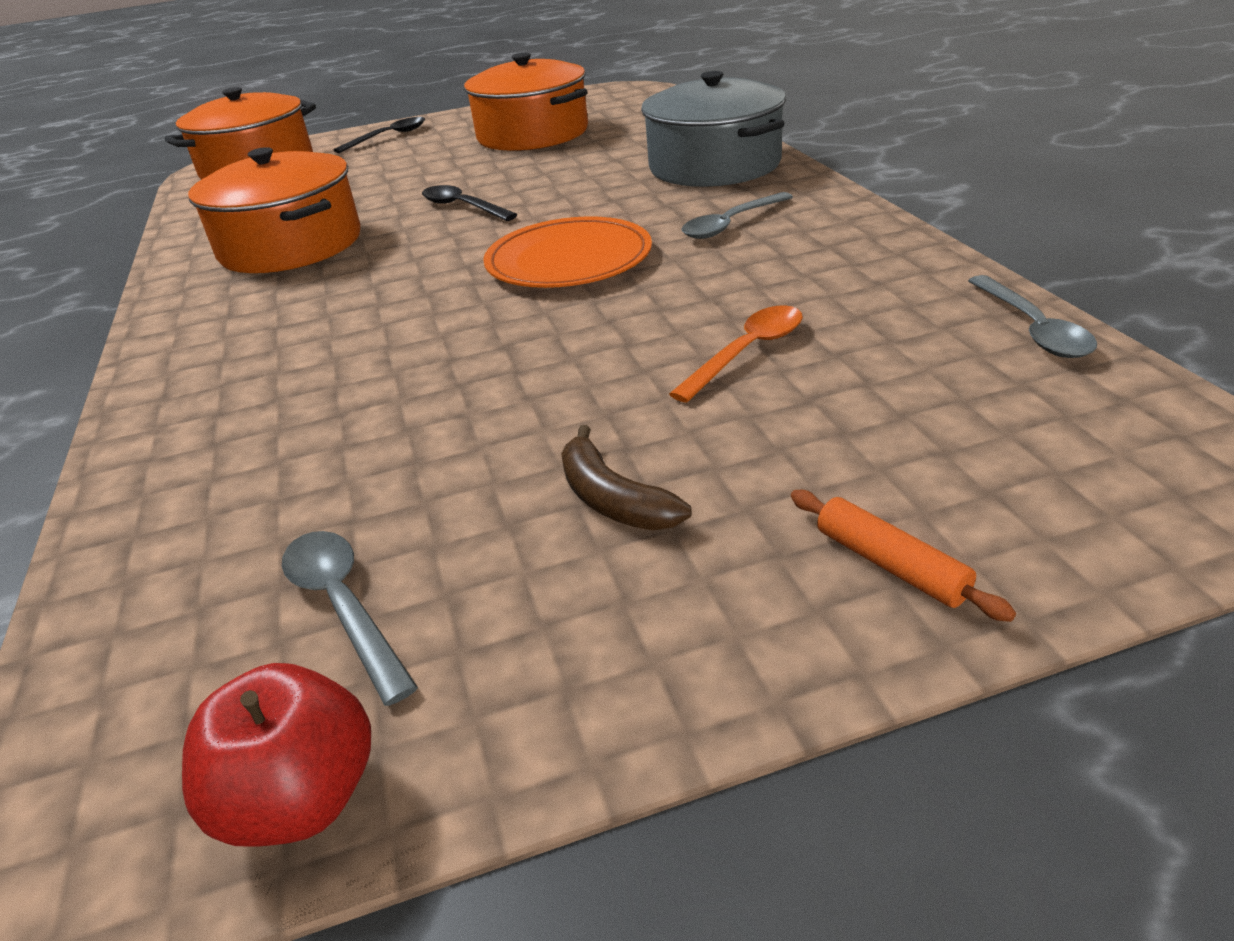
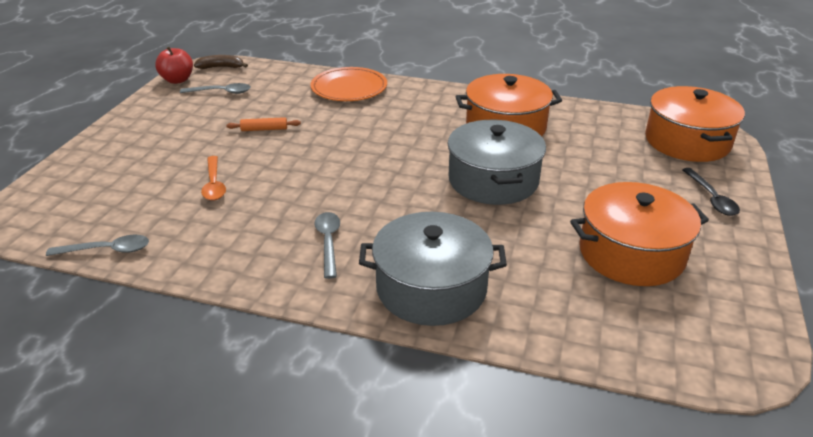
camera: 120 degrees right, 0 degrees up
(463, 207) = (493, 180): black spoon -> grey pot
(569, 260) = (364, 182): orange plate -> orange plate (349, 88)
(613, 499) = (191, 132): brown banana -> brown banana (221, 67)
(890, 565) = (98, 155): orange rolling pin -> orange rolling pin (264, 129)
(1032, 328) = (107, 250): grey spoon -> grey spoon turned 150 degrees clockwise

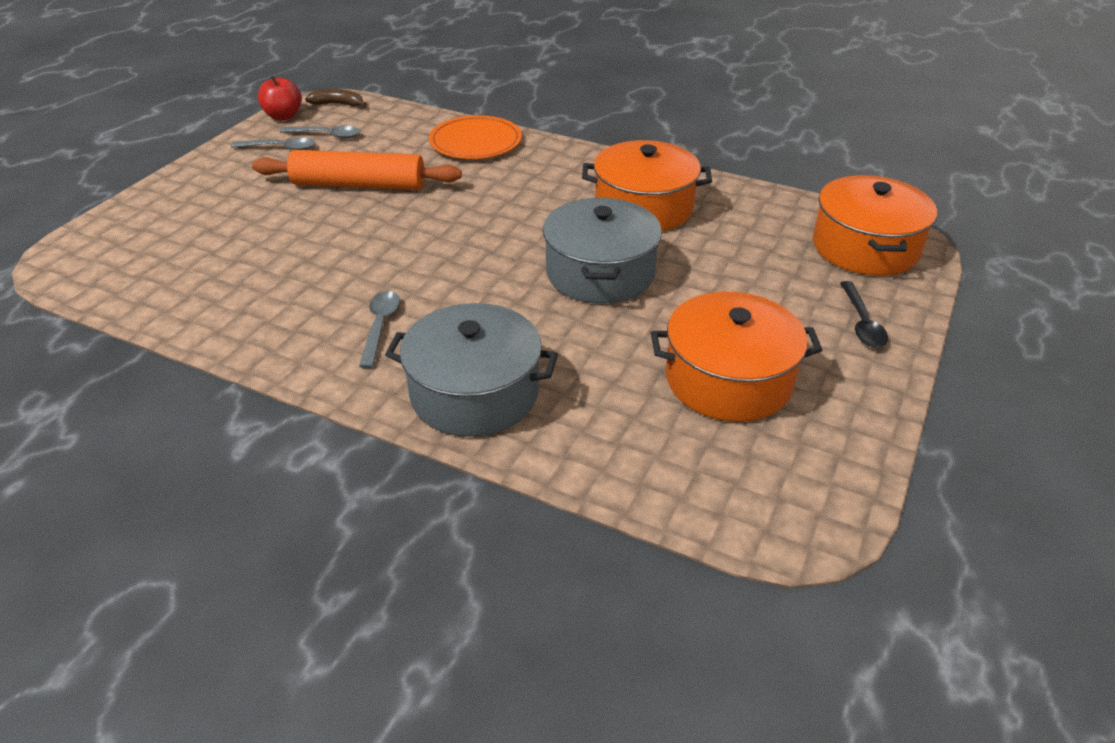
camera: 10 degrees right, 5 degrees up
(107, 250) = (141, 309): grey spoon -> grey spoon (280, 148)
(214, 184) = (279, 245): orange spoon -> none
(264, 129) = (359, 185): orange rolling pin -> orange rolling pin, size x2.43

